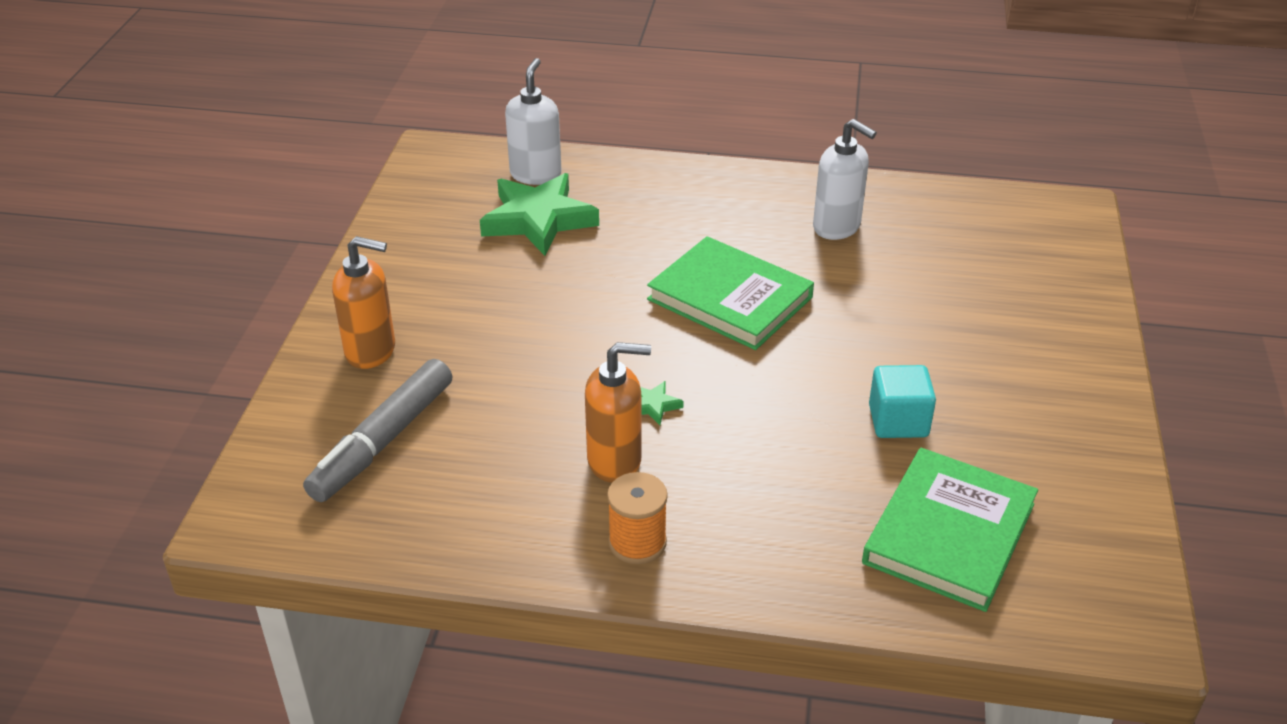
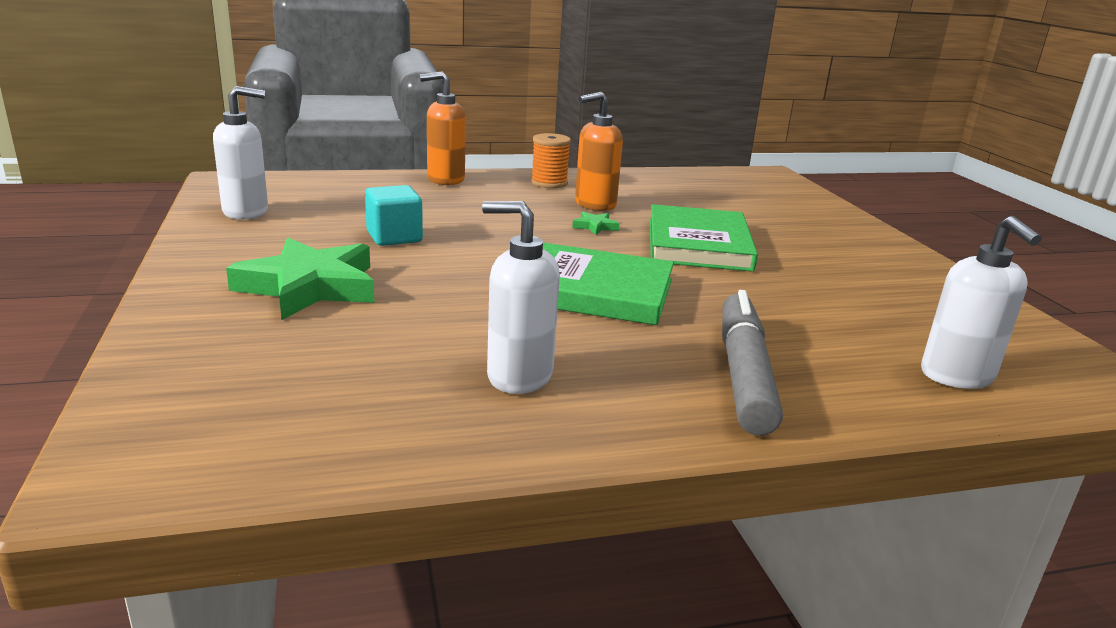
camera: 155 degrees right, 15 degrees down
(371, 351) = (832, 230): orange soap dispenser -> orange soap dispenser (445, 179)
(383, 441) = (748, 199): grey marker -> grey marker (743, 374)
(538, 220) = (868, 328): green star -> green star (309, 287)
(949, 533) = (348, 199): green book -> green book (698, 244)
(1079, 514) = (246, 212): none -> white soap dispenser

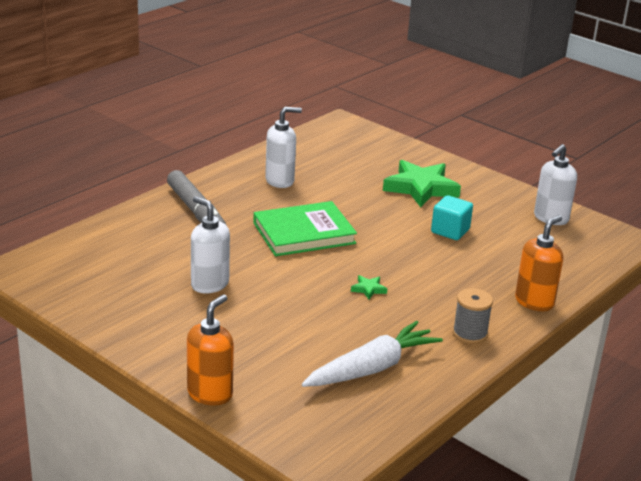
camera: 145 degrees right, 5 degrees up
(549, 183) = (470, 334): orange spool -> grey spool
(594, 204) = (401, 317): orange soap dispenser -> orange soap dispenser (210, 393)
(674, 192) = (372, 368): none -> white carrot
(698, 244) = (289, 298): green book -> none
(957, 376) = (99, 243): white soap dispenser -> white soap dispenser (209, 284)

